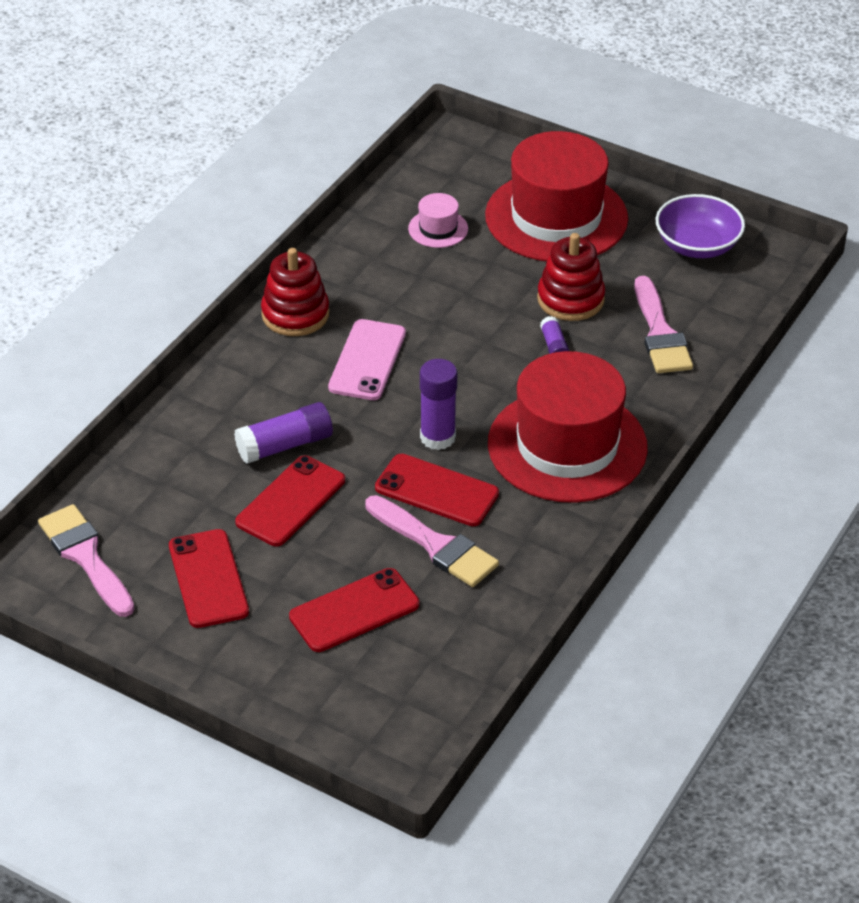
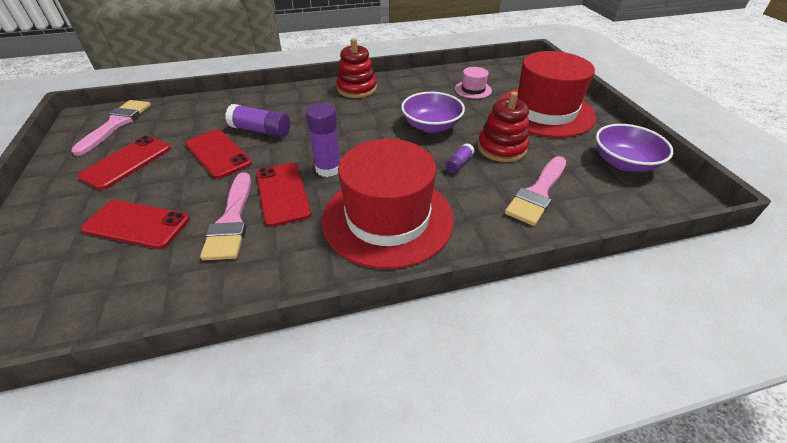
camera: 45 degrees right, 0 degrees up
(291, 501) = (218, 153): red phone -> red phone turned 60 degrees clockwise
(367, 360) = (355, 119): pink phone -> none
(463, 315) = (431, 126): none -> purple bowl

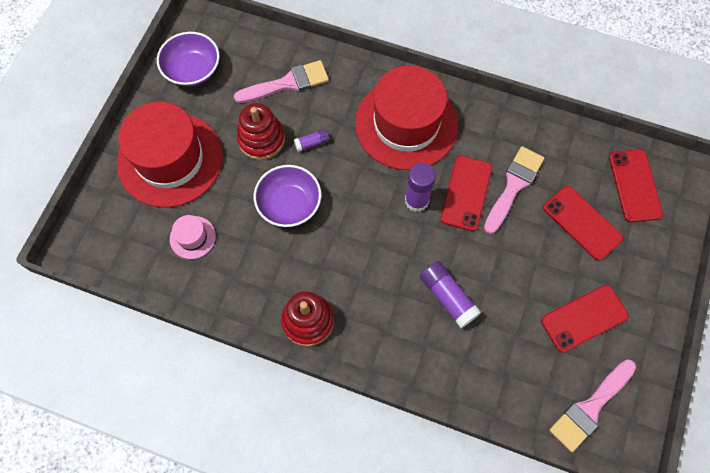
camera: 145 degrees left, 25 degrees up
(218, 153) = (500, 281): red phone -> red phone (634, 185)

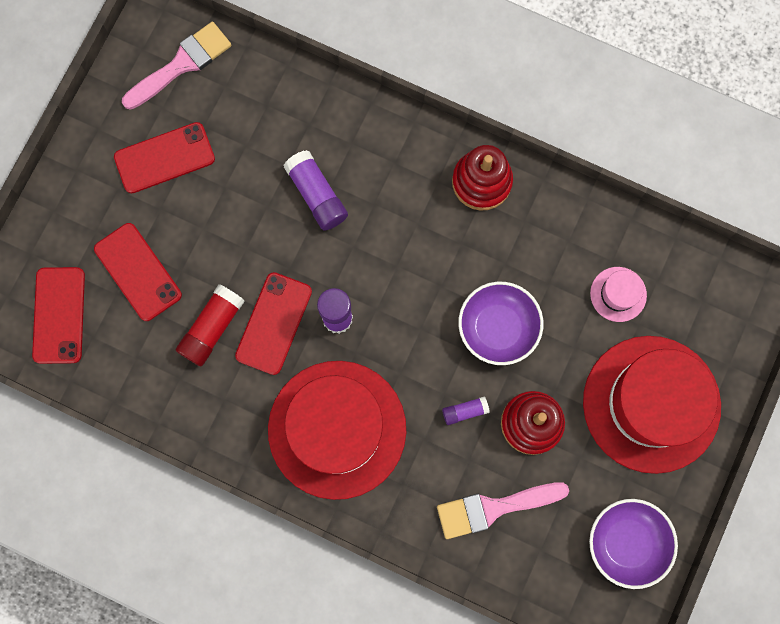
camera: 175 degrees left, 10 degrees up
(513, 186) = (212, 328): pink brush -> red glue stick

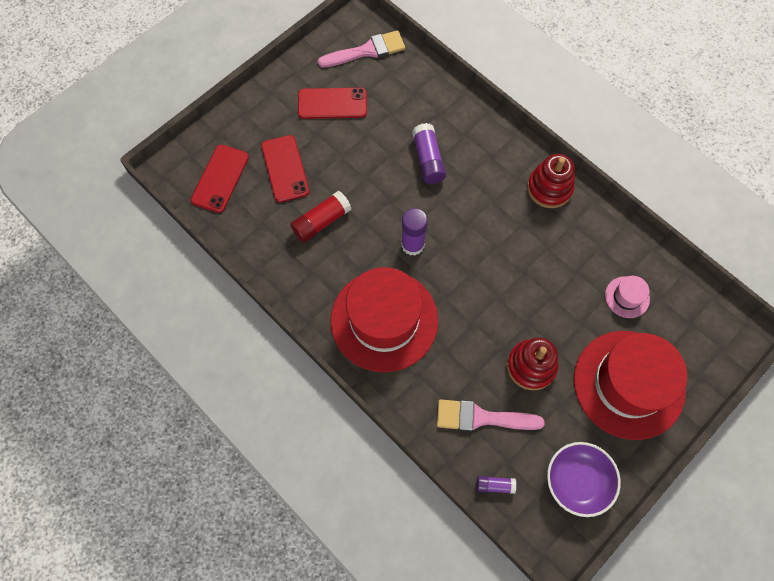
camera: 20 degrees right, 10 degrees down
(274, 323) = (366, 233): red phone -> none
(464, 411) = (483, 340): purple glue stick -> purple glue stick (495, 485)
(498, 327) = (528, 290): purple bowl -> none

